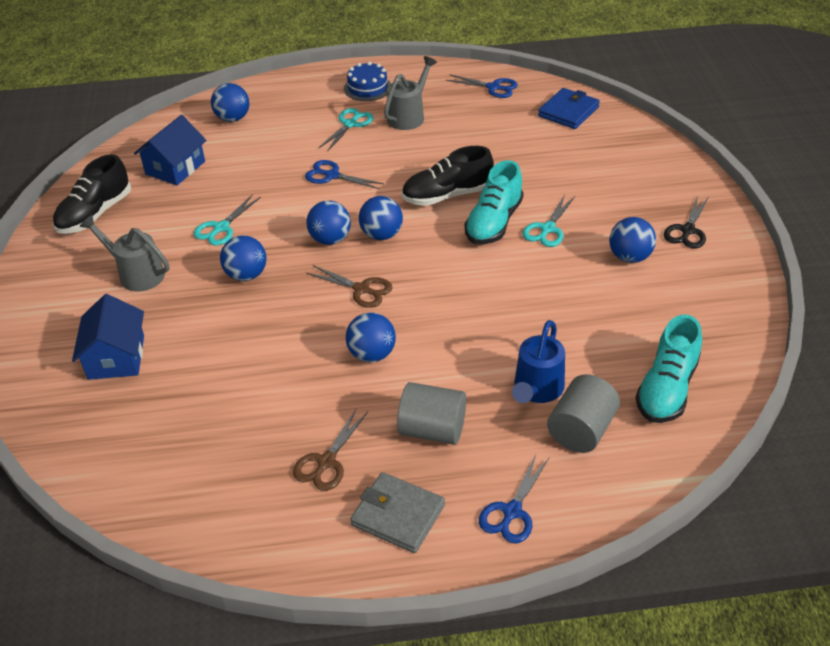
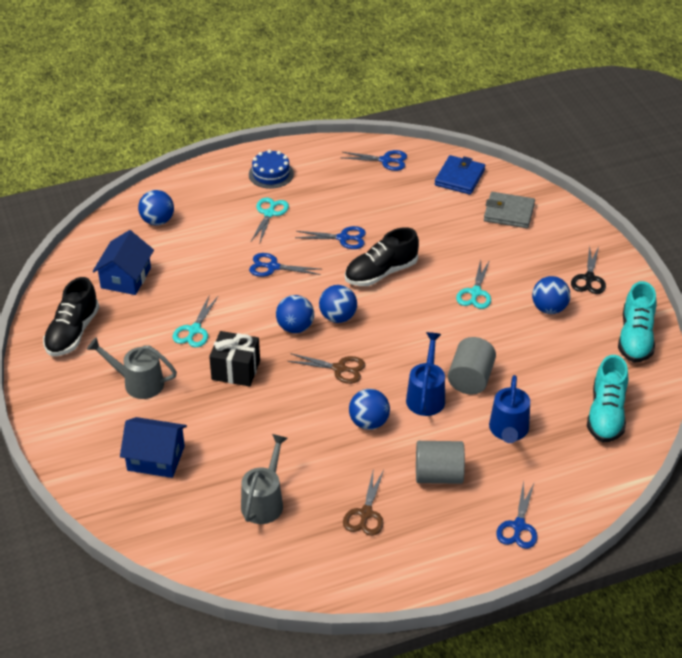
camera: 15 degrees left, 0 degrees up
(116, 357) = (156, 458): blue house -> blue house turned 60 degrees counterclockwise
(246, 275) = (236, 370): blue ball -> black gift
(398, 515) = (435, 544): grey wallet -> grey wallet (509, 213)
(409, 116) = (319, 199): grey watering can -> grey watering can (264, 501)
(419, 156) = (343, 238): none -> blue scissors
(451, 333) = (426, 395): none -> blue watering can
(493, 223) = (429, 293): turquoise shoe -> turquoise shoe (635, 338)
(581, 430) = (551, 457): grey cylinder -> grey cylinder (470, 379)

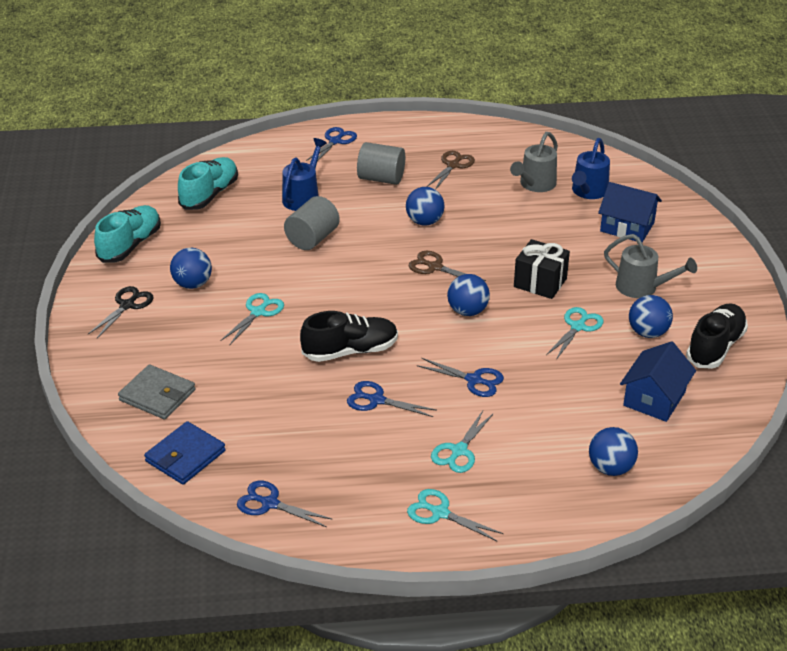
camera: 165 degrees left, 5 degrees down
(271, 174) = (440, 513): blue cake -> turquoise scissors
(338, 317) = (418, 313): blue ball -> blue ball (648, 333)
(426, 395) = (361, 233): blue watering can -> blue watering can (588, 192)

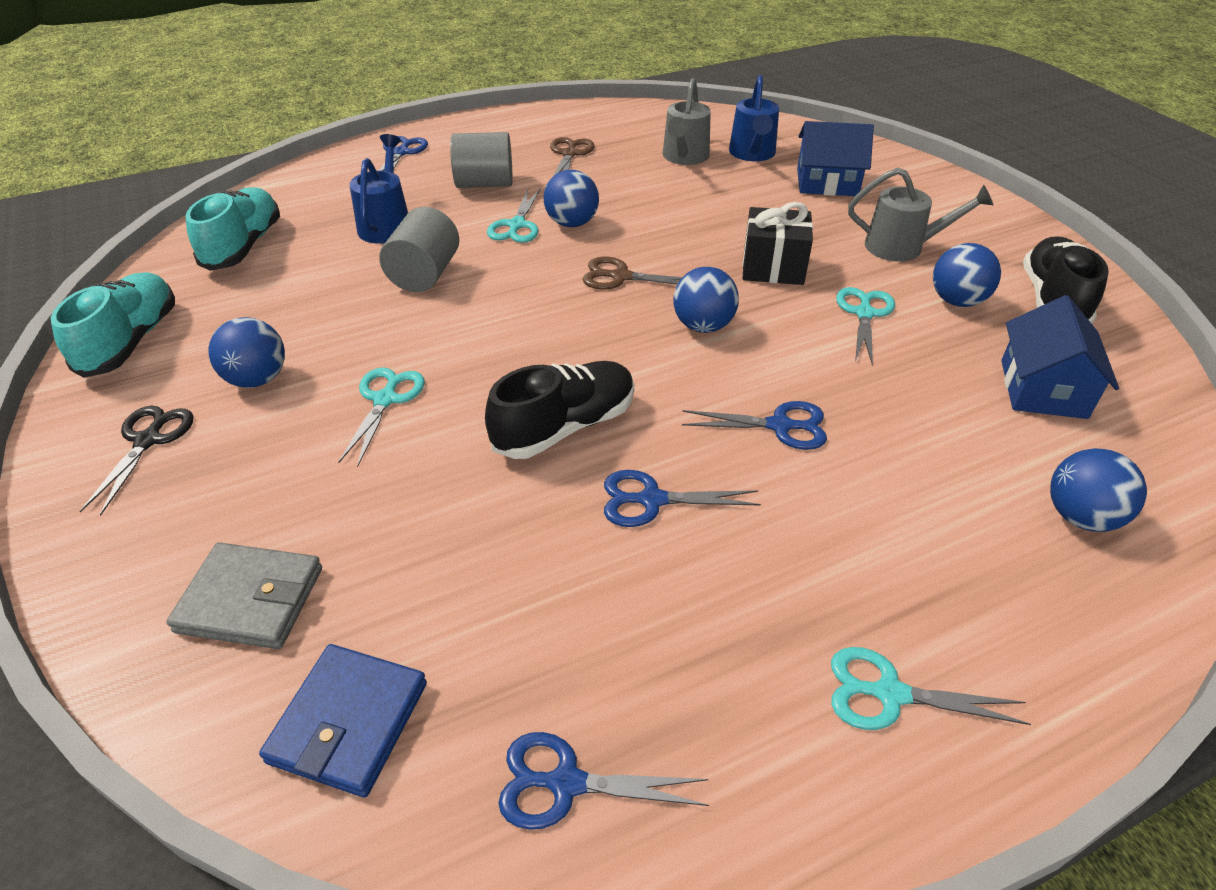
camera: 20 degrees left, 5 degrees up
(459, 451) = (838, 555): turquoise scissors -> turquoise scissors (516, 225)

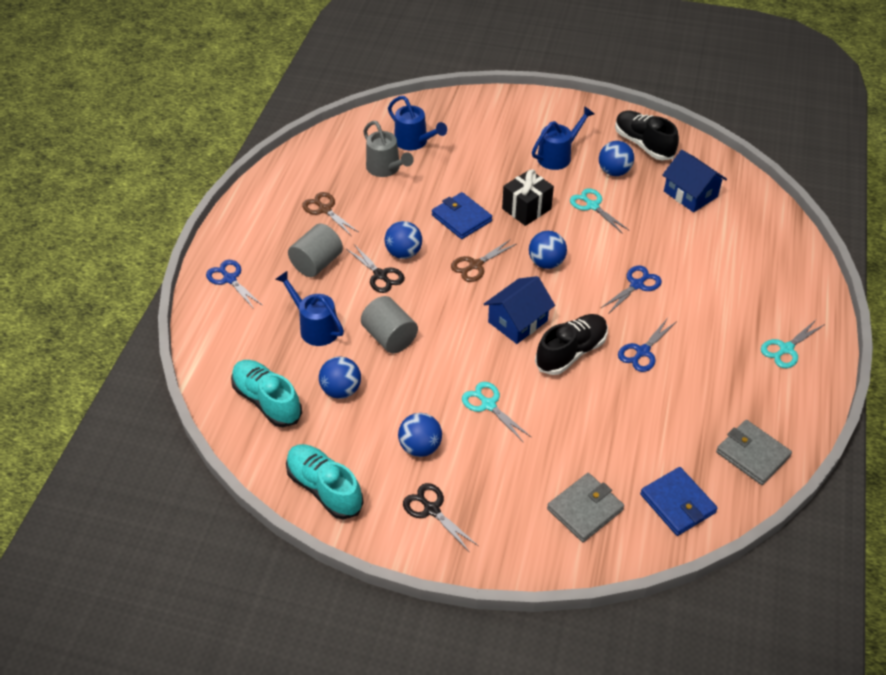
camera: 50 degrees left, 5 degrees up
(516, 225) = (380, 275): turquoise scissors -> black scissors
(565, 427) = (571, 352): black shoe -> black shoe turned 45 degrees clockwise
(566, 783) = (752, 454): blue scissors -> grey wallet
(683, 233) = (461, 218): none -> blue wallet
(827, 182) = (475, 137): blue house -> blue house (517, 321)
(903, 247) = (558, 156): grey watering can -> blue watering can
(1080, 517) = (759, 241): blue ball -> blue ball (341, 390)

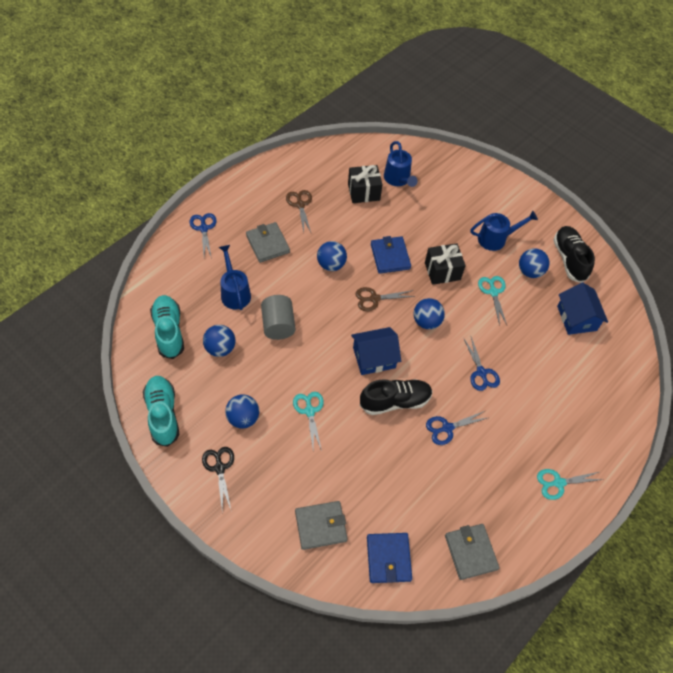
camera: 25 degrees right, 10 degrees up
(317, 263) = (267, 244): grey cylinder -> grey wallet
(380, 275) = (303, 274): black scissors -> none
(386, 169) = (363, 192): grey watering can -> black gift
(637, 285) = (481, 373): blue scissors -> blue scissors turned 90 degrees clockwise

